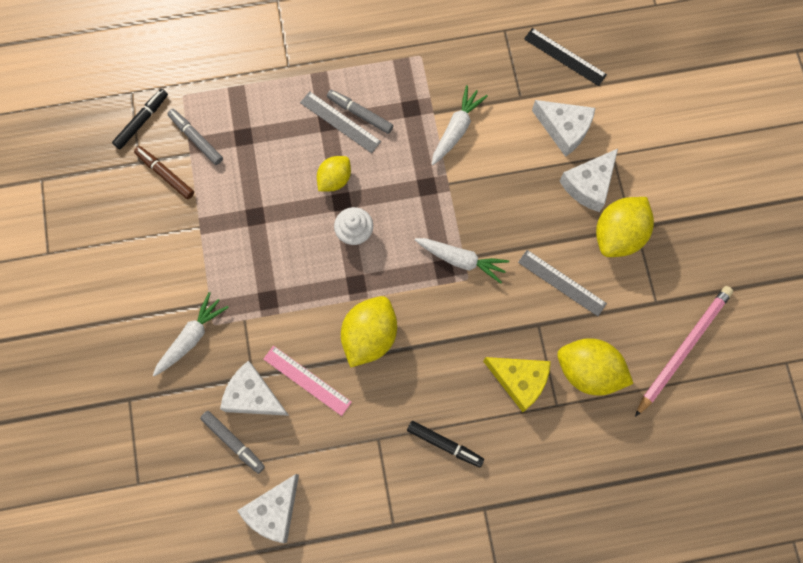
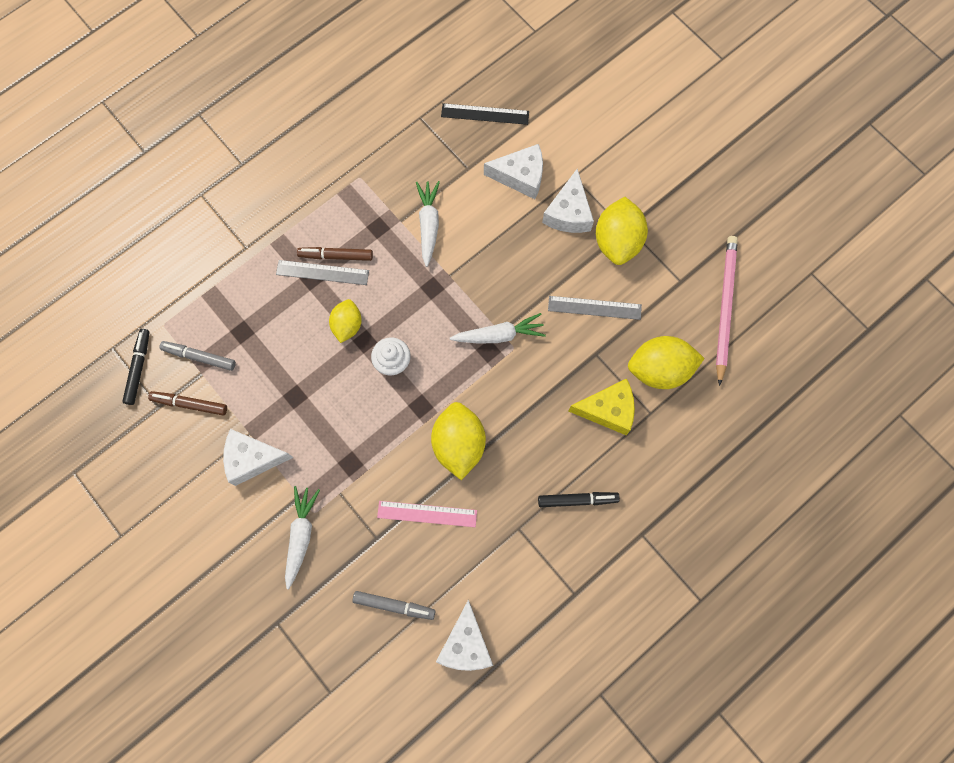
camera: 30 degrees left, 0 degrees up
(253, 396) = (387, 555): white cheese -> white cheese (252, 459)
(360, 114) = (336, 256): grey marker -> brown marker

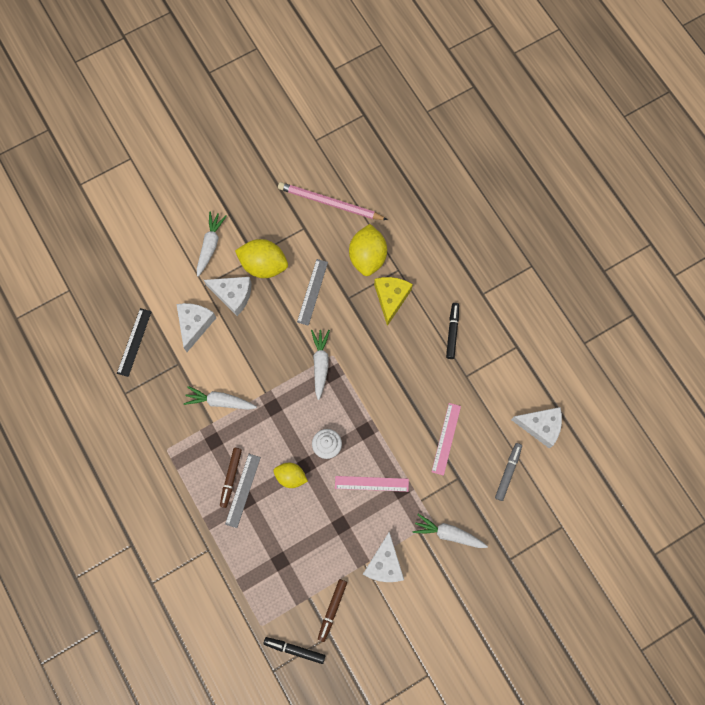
camera: 80 degrees left, 0 degrees up
(199, 357) = (294, 598): grey marker -> none
(352, 426) = (371, 483): none -> pink ruler
(458, 444) = (398, 407): yellow lemon -> none
(629, 173) = (210, 245): none -> white carrot

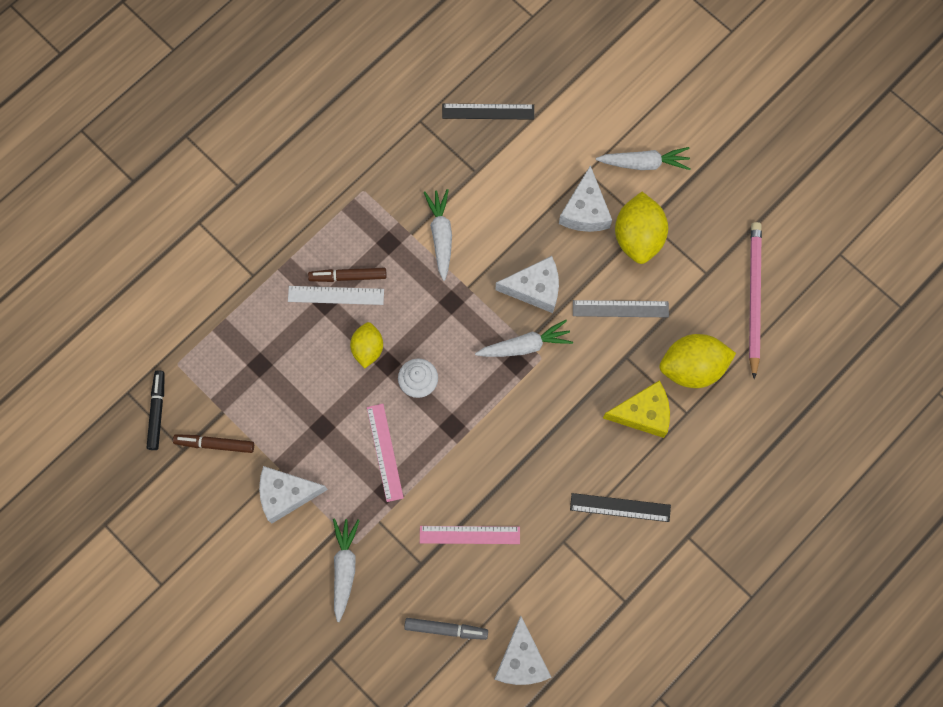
camera: 75 degrees right, 0 degrees up
(194, 325) = (531, 176): white cheese -> white cheese (535, 288)
(242, 490) = (336, 295): grey ruler -> white ruler
(452, 332) = (620, 507): black marker -> black ruler

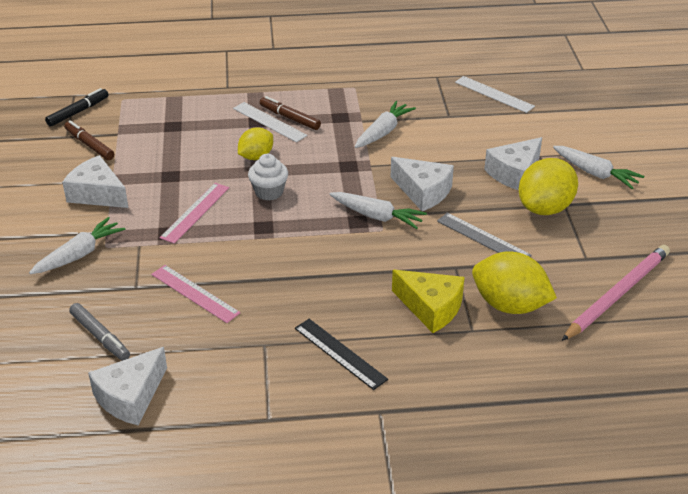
camera: 40 degrees right, 35 degrees down
(488, 111) = (494, 94): black ruler -> white ruler

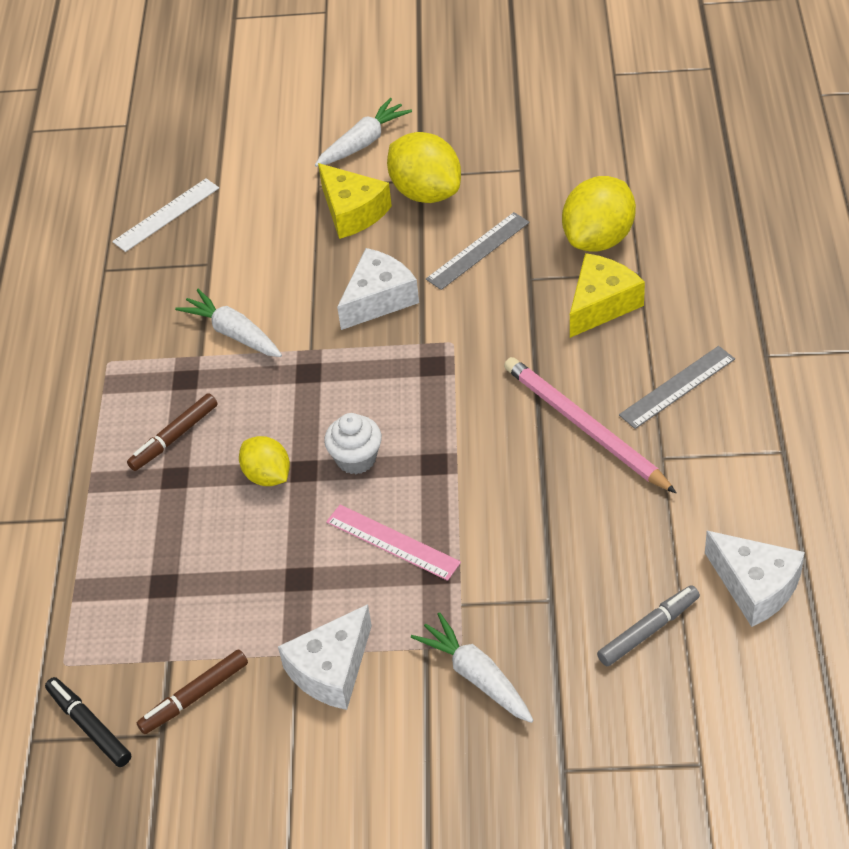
camera: 80 degrees left, 10 degrees up
(195, 293) = (566, 532): pink ruler -> none
(269, 122) = (179, 462): white ruler -> none
(340, 353) = (677, 387): black ruler -> grey ruler
(377, 216) = (425, 346): white carrot -> none
(514, 173) = (352, 211): white cheese -> yellow cheese
(617, 295) = (584, 154): pink pencil -> pink pencil (585, 427)

